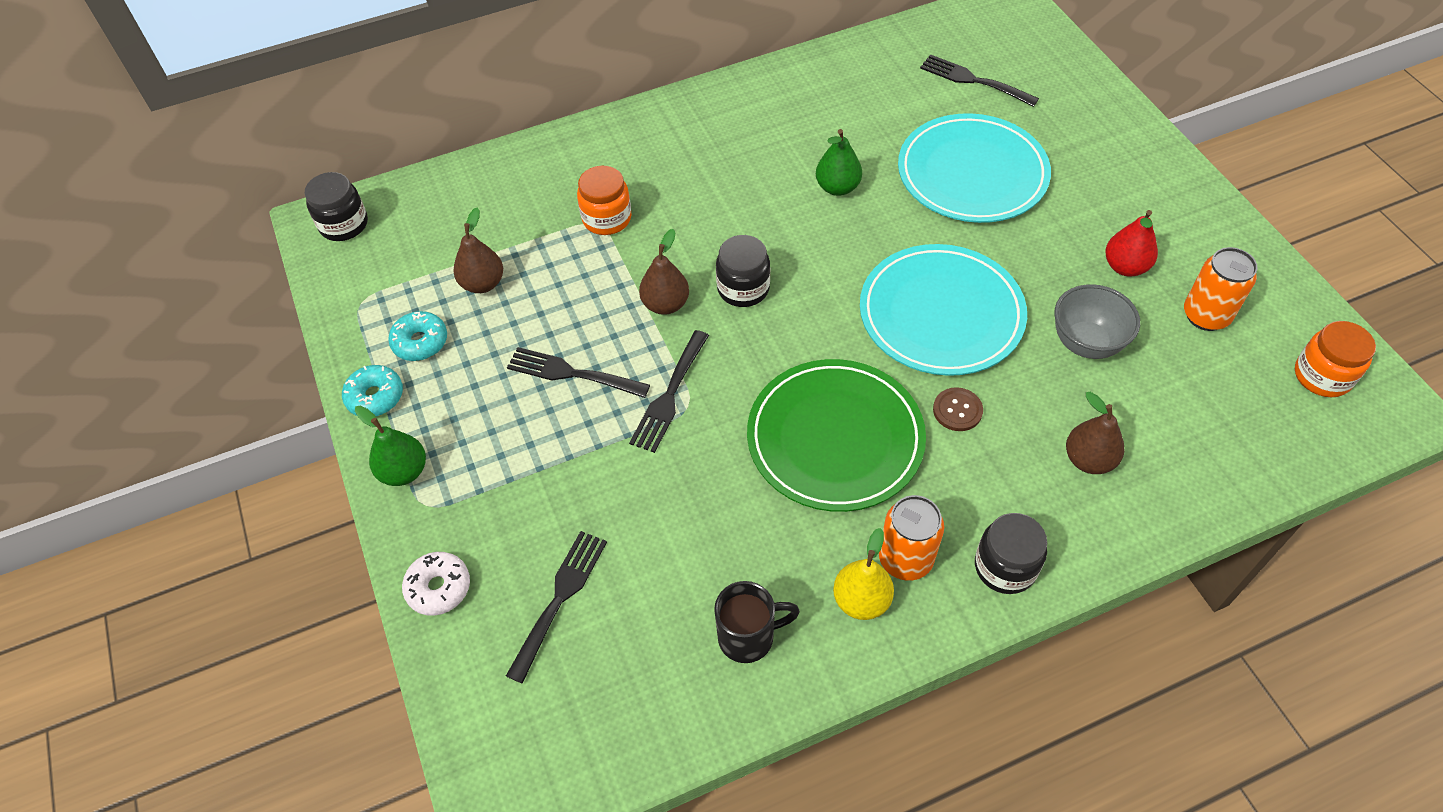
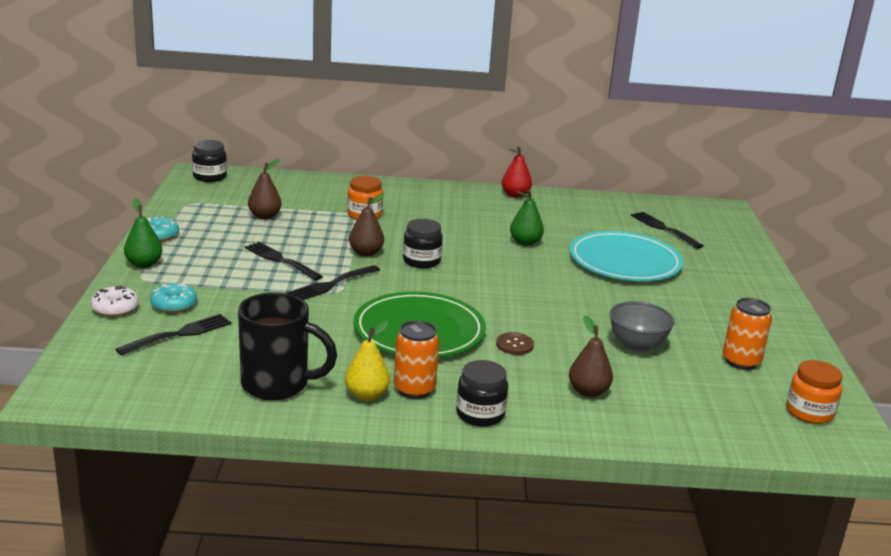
camera: 20 degrees right, 30 degrees down
(420, 342) = (205, 225): turquoise donut -> turquoise donut (174, 305)
(748, 637) = (277, 385): black mug -> black mug, size x1.58
(941, 314) = (544, 306): turquoise plate -> none
(1125, 267) = (699, 325): red pear -> red pear (515, 195)

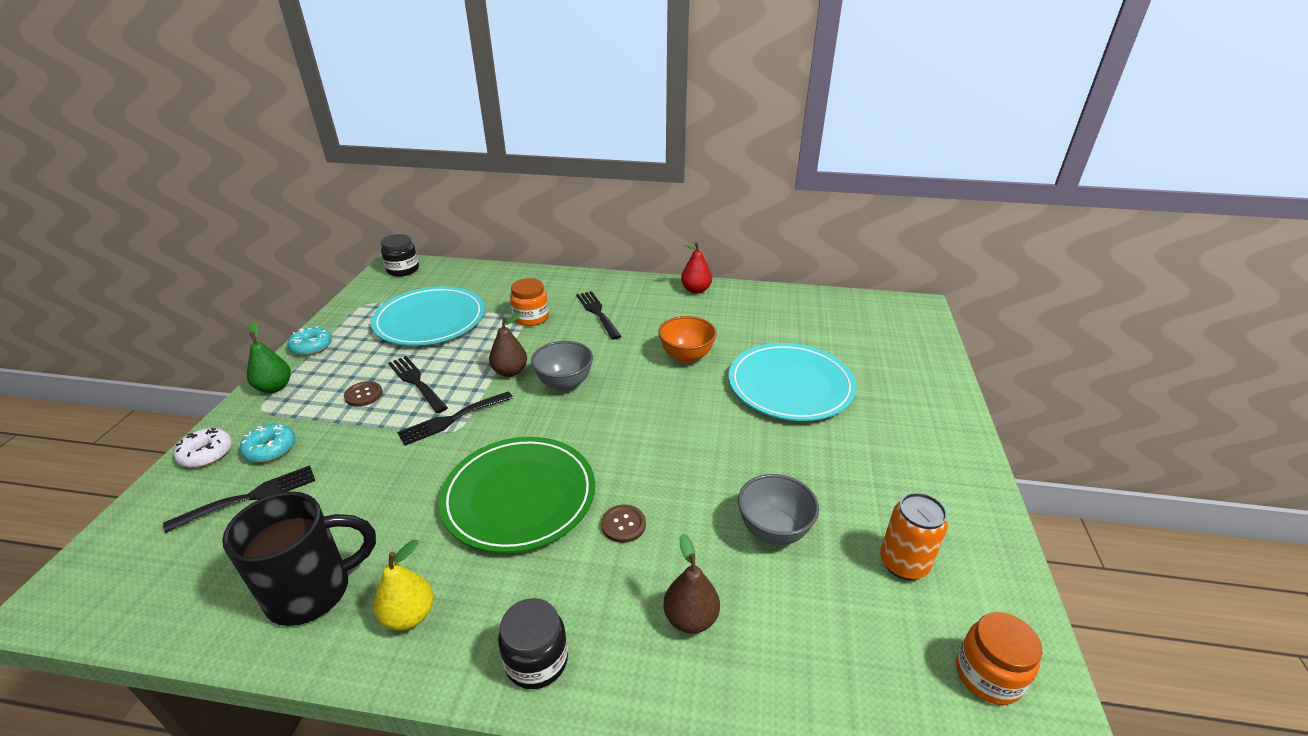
camera: 10 degrees right, 10 degrees up
(235, 269) = (363, 395): none -> brown button
(265, 216) = (430, 320): brown pear -> turquoise plate
(277, 385) = (312, 591): black mug -> black mug turned 45 degrees counterclockwise
(414, 389) = (472, 606): orange can -> none
(421, 261) = (564, 384): black jar -> grey bowl
(525, 242) = (686, 357): green pear -> orange bowl
(664, 229) = (845, 336): black fork -> black fork (597, 313)

